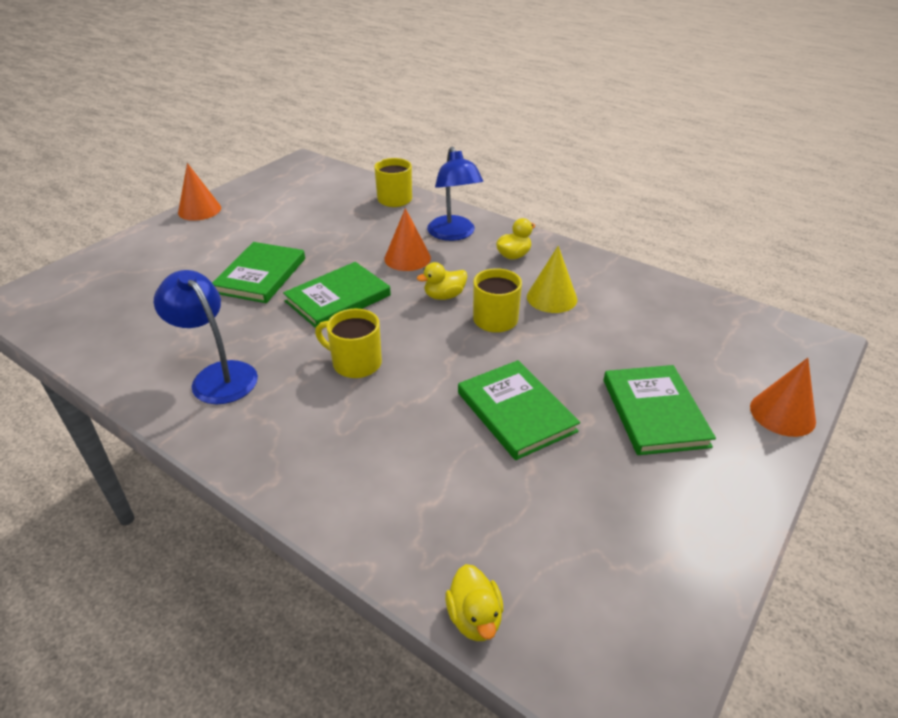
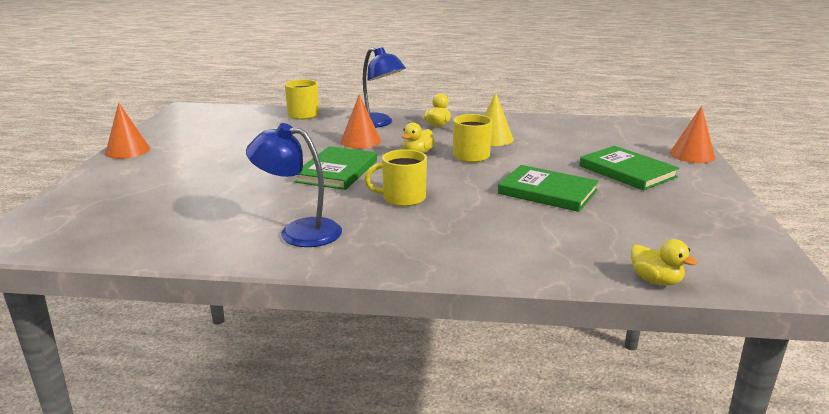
camera: 30 degrees left, 15 degrees down
(261, 275) = (250, 174): green book -> none

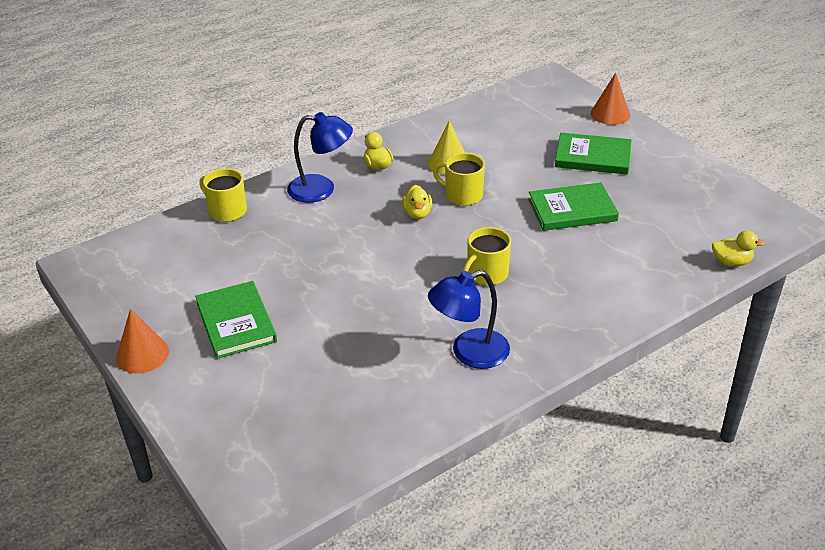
camera: 40 degrees left, 15 degrees up
(337, 171) = (389, 272): green book -> green book (236, 322)
(360, 141) = (345, 222): orange cone -> none

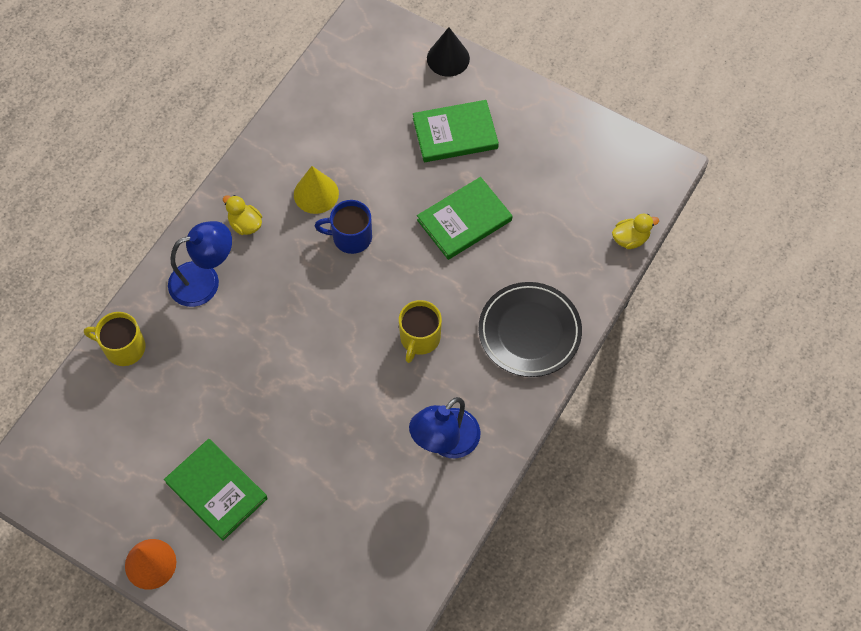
camera: 25 degrees left, 25 degrees up
(417, 213) = (318, 280): yellow duck -> none
(462, 195) = (350, 237): yellow mug -> blue mug
(596, 298) = (529, 331): none -> black plate
(610, 114) = (448, 58): orange cone -> black cone

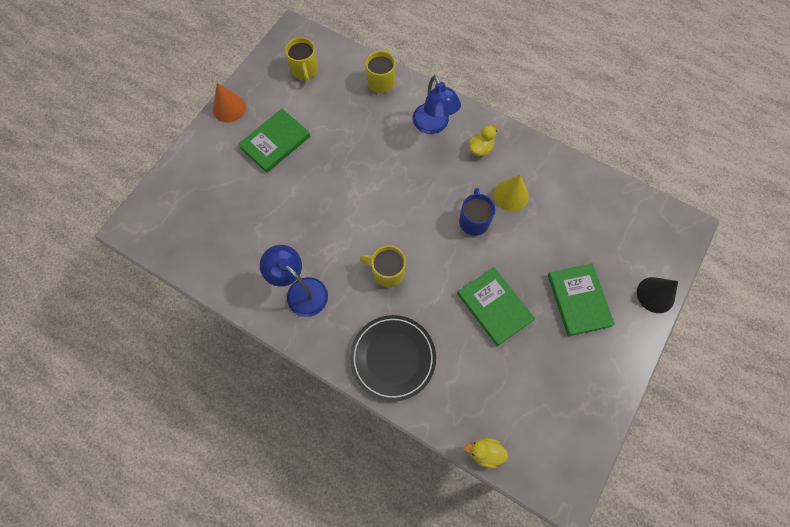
camera: 90 degrees right, 5 degrees up
(91, 456) = (304, 70): none -> yellow mug
(630, 239) = (484, 452): yellow duck -> yellow duck turned 120 degrees clockwise

